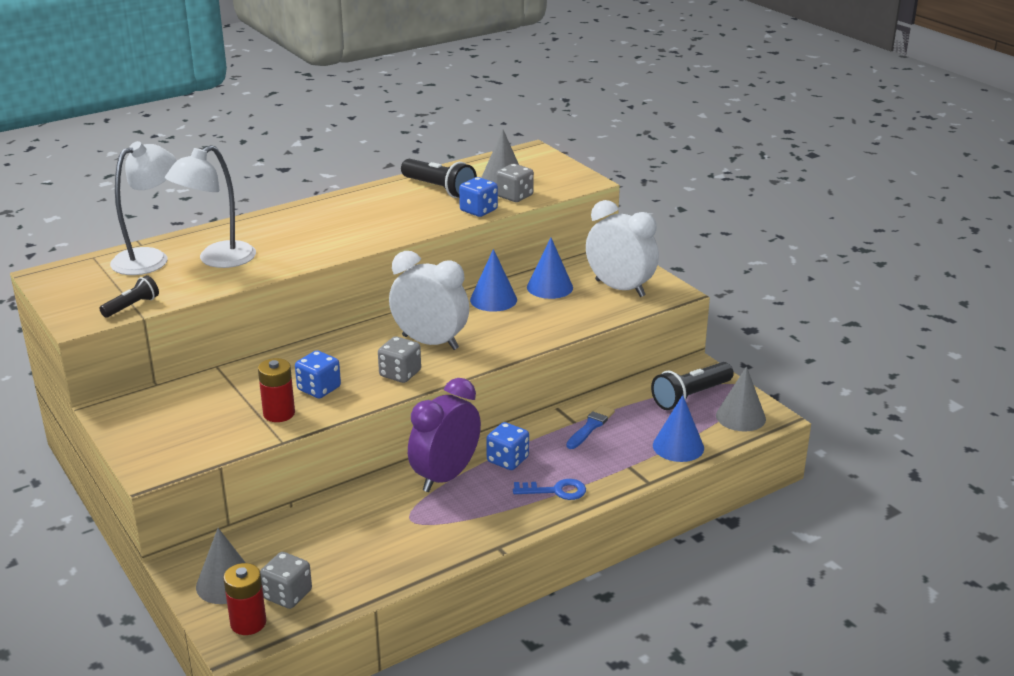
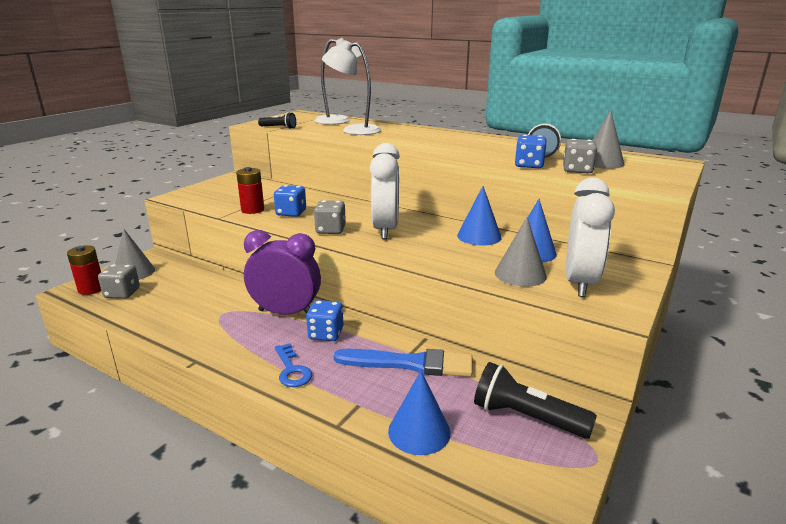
camera: 65 degrees right, 5 degrees down
(591, 426) = (410, 364): blue brush -> blue brush, size x1.68
(740, 417) = (524, 471): grey cone -> grey cone (520, 274)

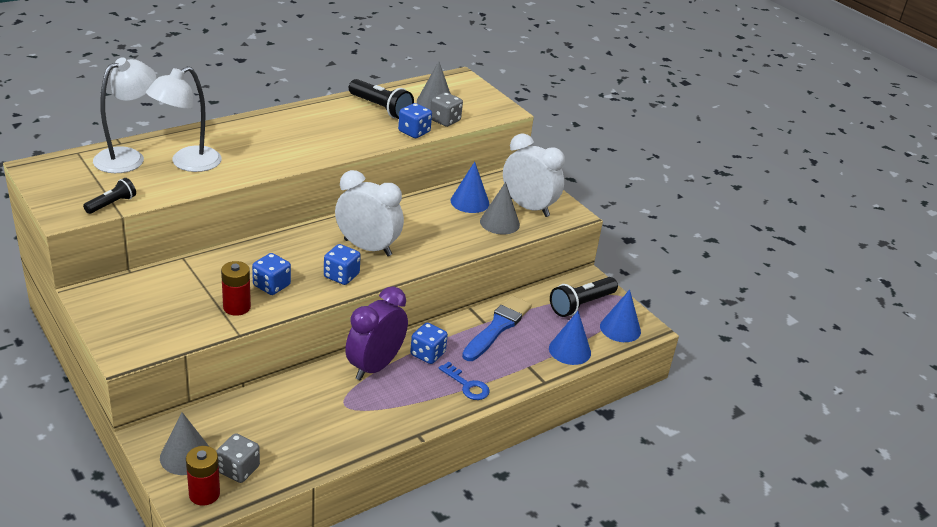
camera: 70 degrees left, 10 degrees up
(292, 370) = (467, 385): blue key -> blue key turned 45 degrees clockwise
(330, 230) = (341, 276): grey dice -> blue dice
(479, 236) = (422, 210): blue cone -> blue cone (620, 328)

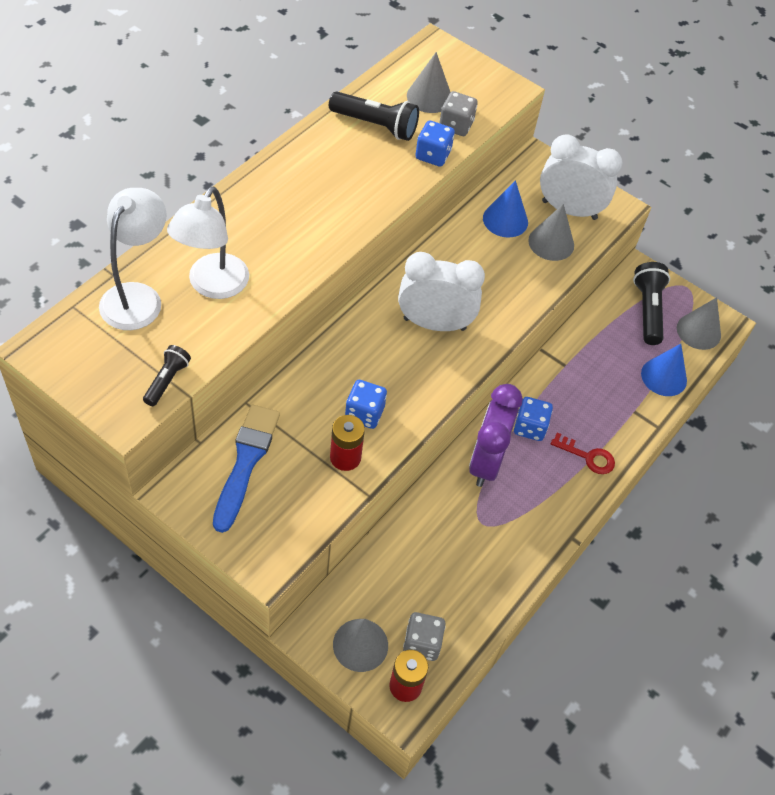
camera: 20 degrees left, 20 degrees up
(341, 276) = (429, 375): blue dice -> none
(467, 385) = (588, 456): blue key -> red key
(498, 327) = (581, 368): blue brush -> blue brush (246, 462)
(581, 305) = (648, 310): black flashlight -> black flashlight turned 150 degrees clockwise
(620, 328) = (698, 331): blue cone -> grey cone

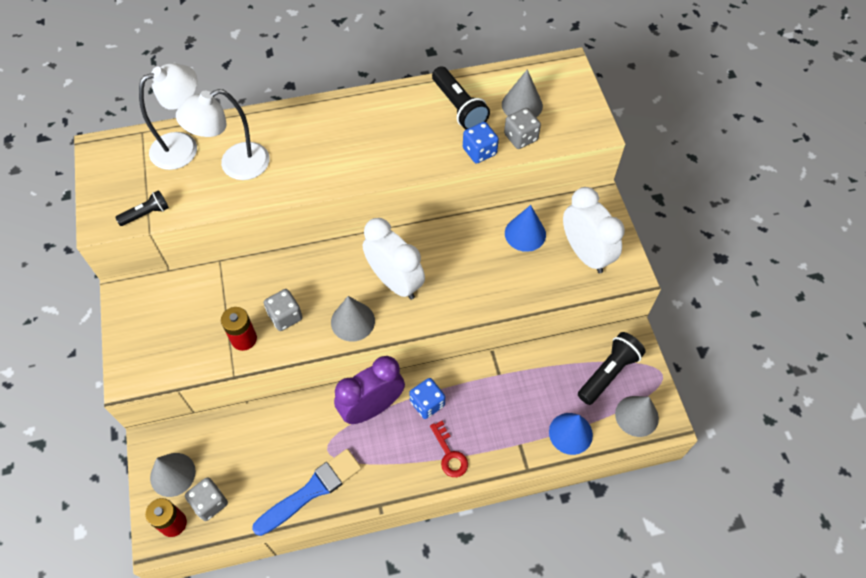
camera: 45 degrees right, 5 degrees up
(246, 462) = (181, 301): blue brush -> blue brush (312, 490)
(364, 413) = (285, 316): blue dice -> grey dice
(551, 243) = (544, 271): grey cone -> grey cone (353, 321)

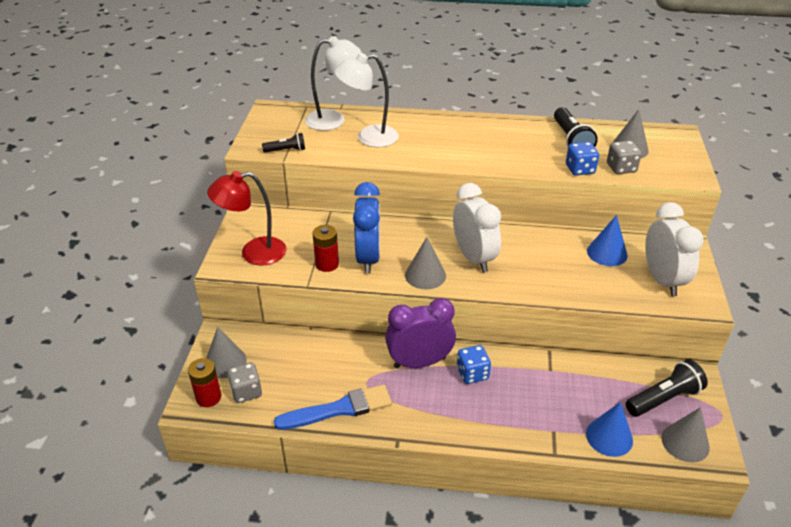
camera: 20 degrees right, 20 degrees down
(157, 348) = (254, 253): none -> red lamp
(285, 316) = (368, 258): grey dice -> blue clock
(449, 454) = (480, 419): red key -> none

